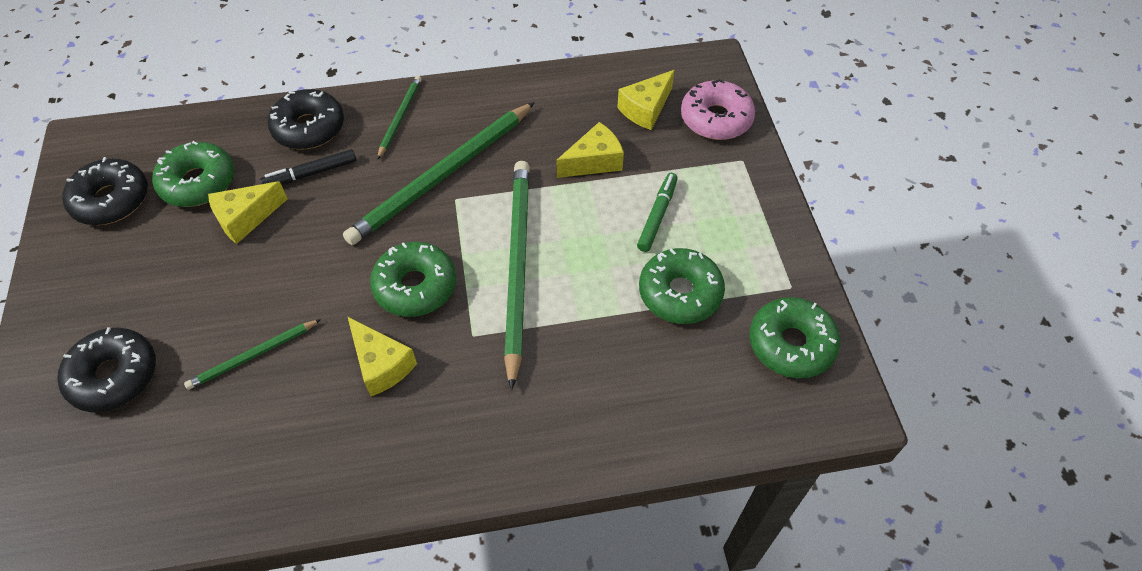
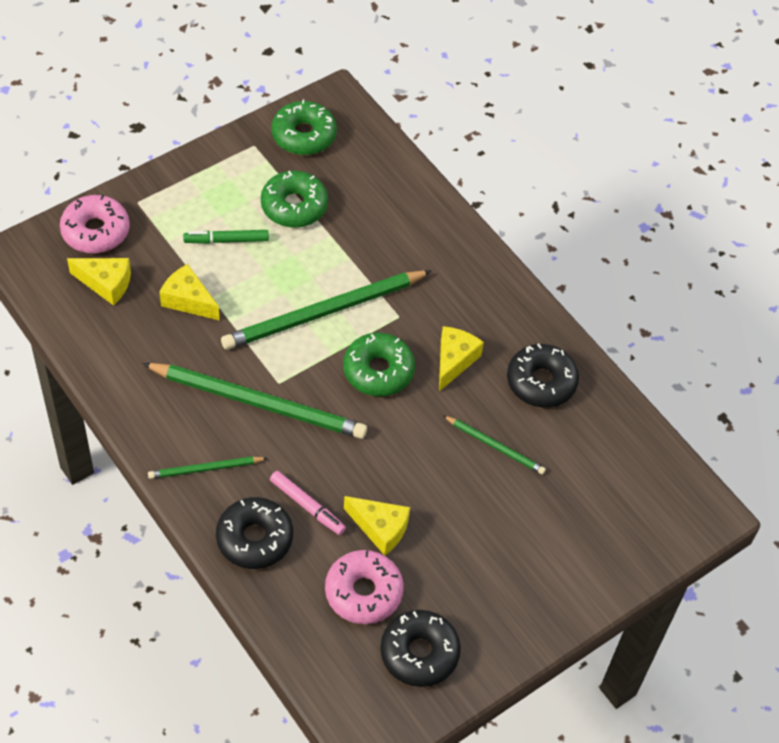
camera: 120 degrees left, 0 degrees up
(114, 376) = (564, 529): black donut -> black donut (541, 382)
(198, 183) = (363, 592): green donut -> pink donut
(310, 174) = (307, 506): black marker -> pink marker

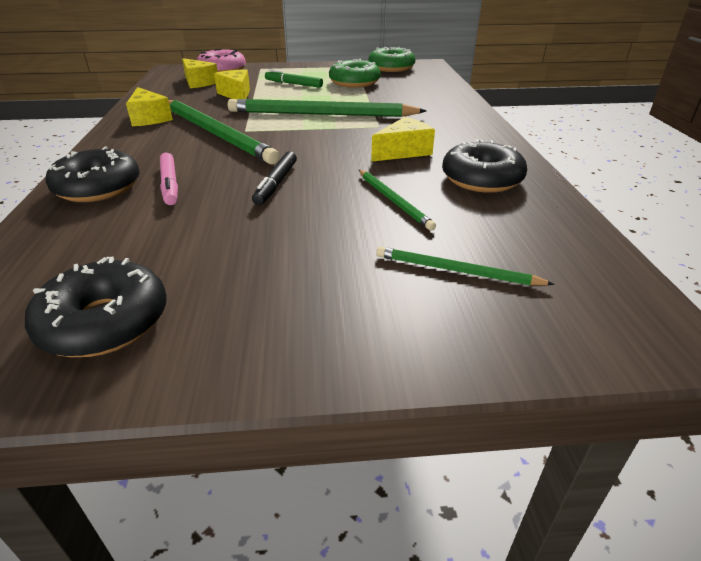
camera: 35 degrees right, 20 degrees down
(205, 469) = (128, 148): green pencil -> green pencil (456, 270)
(363, 592) = (129, 249): pink donut -> none
(378, 371) = (330, 142): green donut -> none
(380, 528) = (211, 215): yellow cheese -> yellow cheese (149, 118)
(390, 464) = (276, 184): none -> black marker

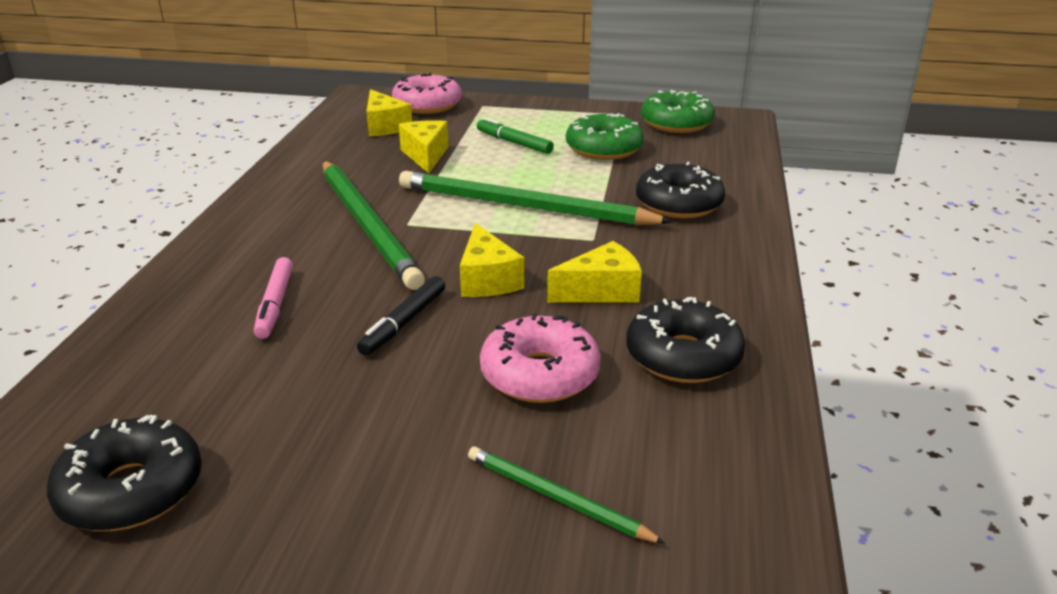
camera: 15 degrees right, 5 degrees down
(98, 188) = (191, 297): black donut -> black donut (678, 204)
(149, 118) = (294, 187): yellow cheese -> yellow cheese (487, 279)
(393, 201) = (540, 374): green pencil -> pink donut

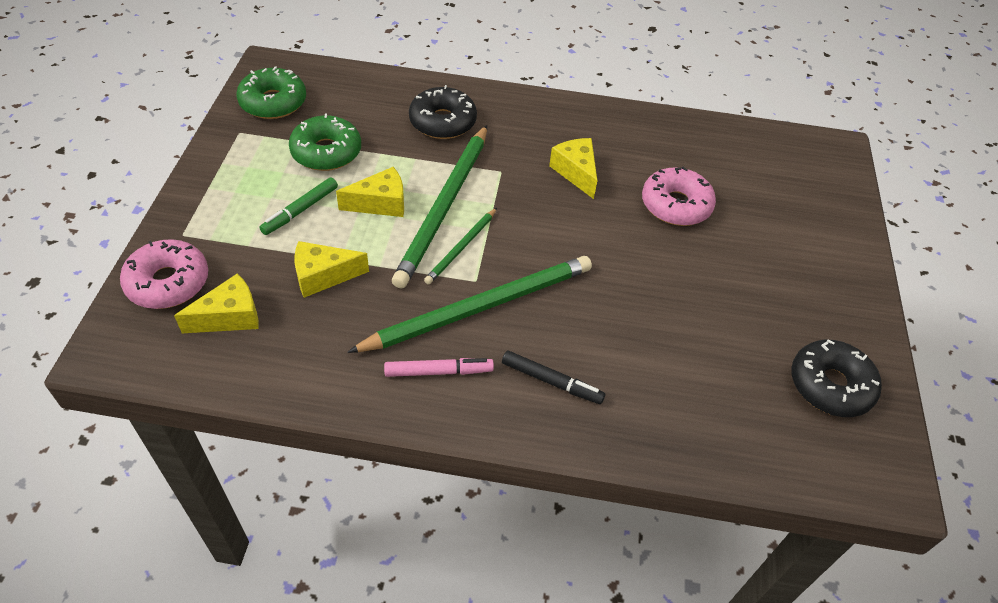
camera: 95 degrees left, 20 degrees up
(275, 304) = (616, 351): pink marker -> pink marker (438, 371)
(403, 323) = (630, 272): black marker -> black marker (551, 381)
(487, 279) = (566, 229): yellow cheese -> yellow cheese (380, 203)
(557, 498) = (776, 202): green pencil -> green pencil (461, 248)
(683, 356) = (645, 145): black donut -> none

